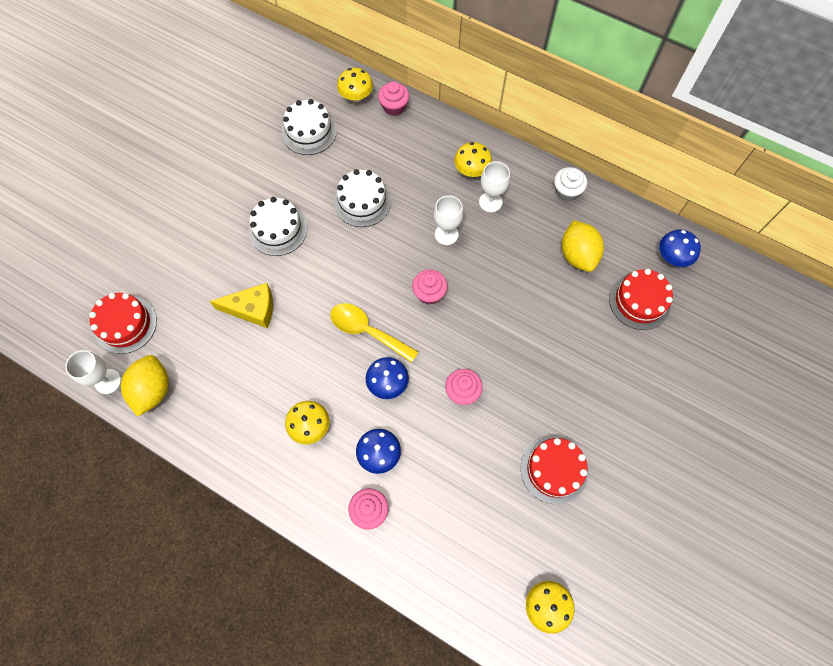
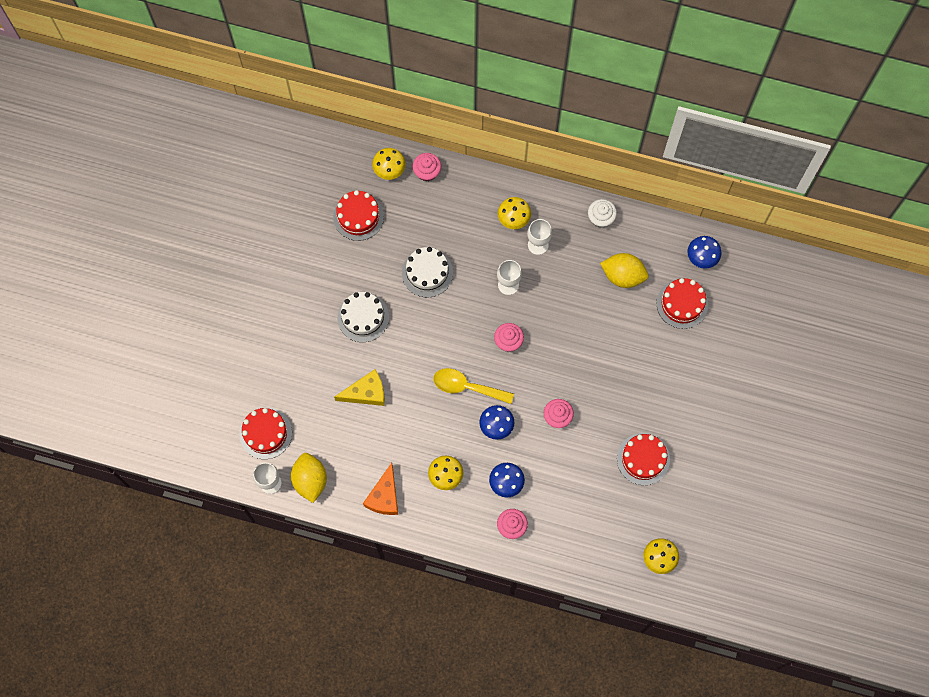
camera: 15 degrees left, 5 degrees up
(230, 432) = (384, 496): none -> orange cheese
(309, 132) = (358, 216): white cake -> red cake
(577, 255) = (623, 275): yellow lemon -> yellow lemon turned 45 degrees counterclockwise

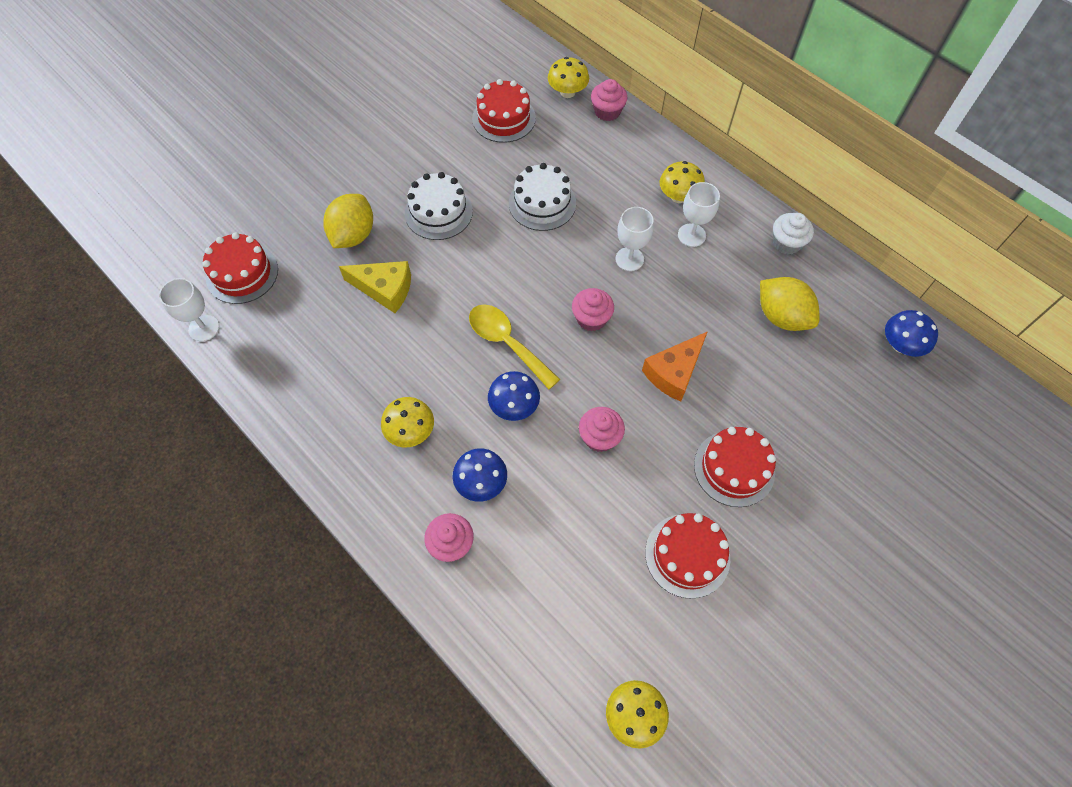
camera: 30 degrees right, 10 degrees down
(310, 480) = (249, 349): yellow lemon -> yellow lemon (353, 235)
(384, 496) = (319, 415): orange cheese -> orange cheese (674, 372)
(682, 304) = (845, 386): red cake -> red cake (734, 468)

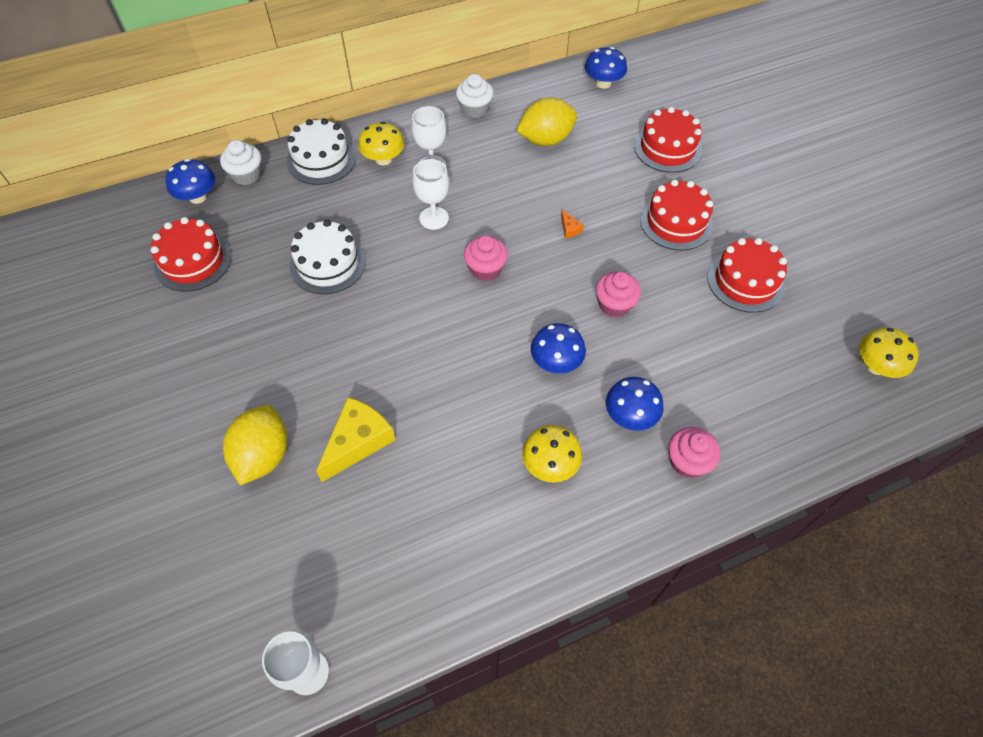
camera: 70 degrees left, 5 degrees down
(242, 273) = (247, 603): red cake -> red cake (667, 148)
(353, 235) = (263, 455): yellow lemon -> yellow lemon turned 60 degrees clockwise
(438, 212) = (282, 359): white cake -> white cake (321, 159)
(507, 343) = (482, 345): yellow spoon -> none
(567, 92) = (198, 197): yellow mushroom -> blue mushroom
(607, 111) = (246, 175): pink cupcake -> white cupcake
(674, 372) = (569, 229): orange cheese -> orange cheese, size x0.42

